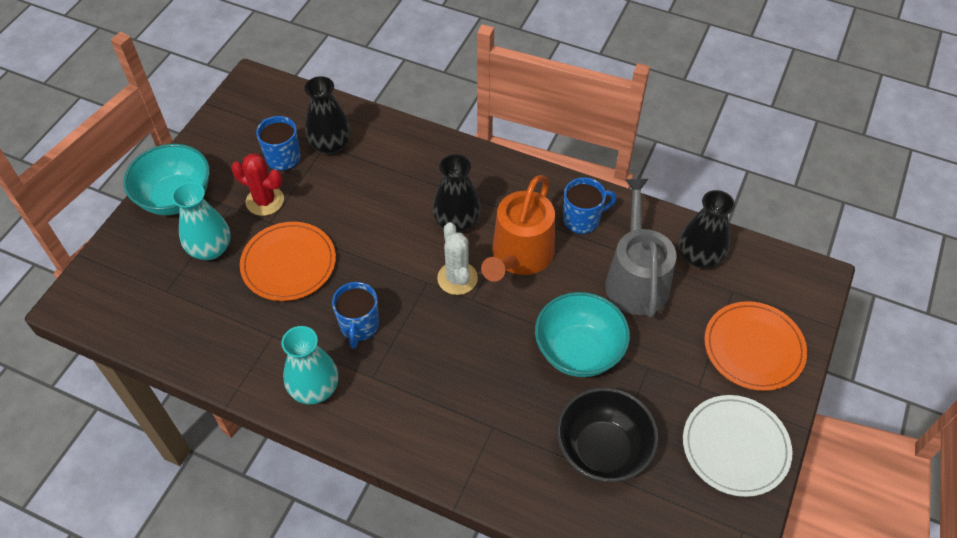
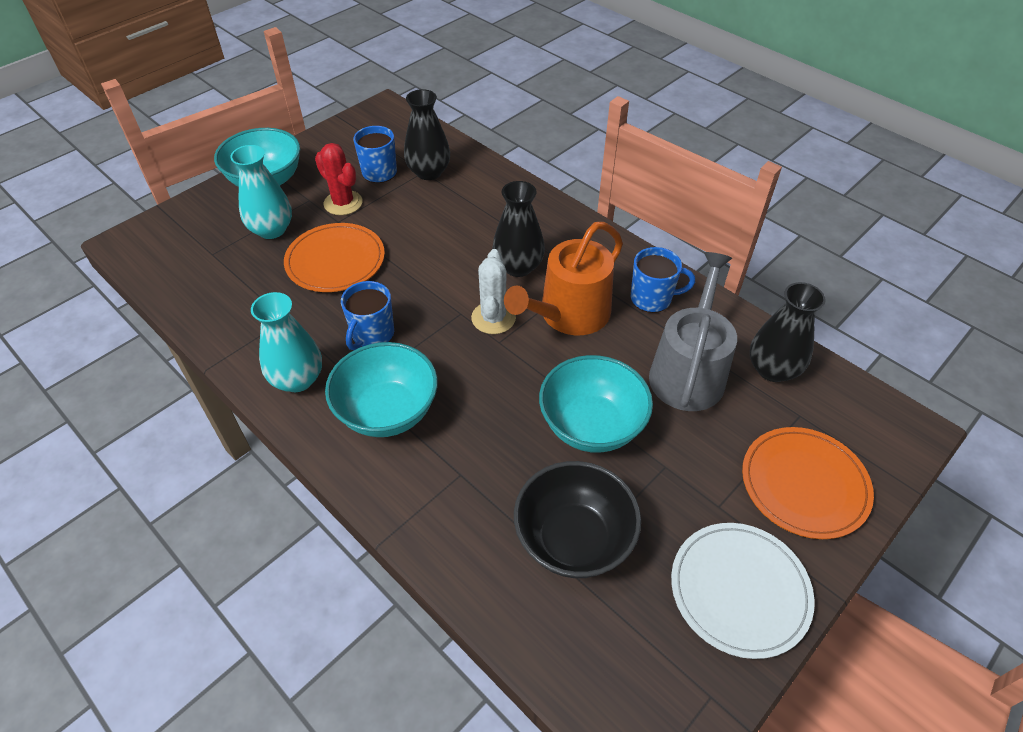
camera: 20 degrees right, 5 degrees down
(407, 393) = (387, 411): none -> turquoise bowl

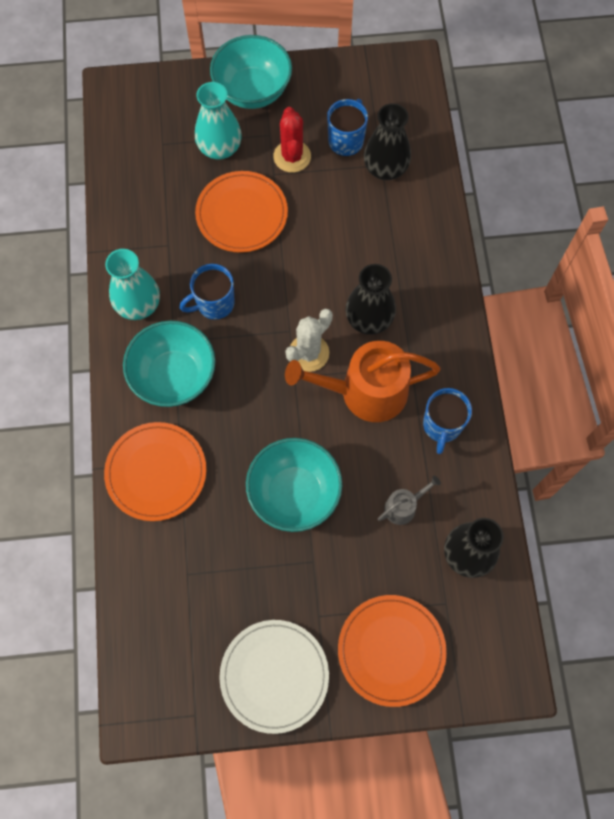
camera: 40 degrees right, 20 degrees up
(446, 501) = (156, 472): none -> orange plate
(573, 539) = (208, 560): black bowl -> none
(652, 298) = (442, 426): blue mug -> blue mug turned 60 degrees clockwise
(688, 371) = (403, 506): grey watering can -> grey watering can, size x0.46

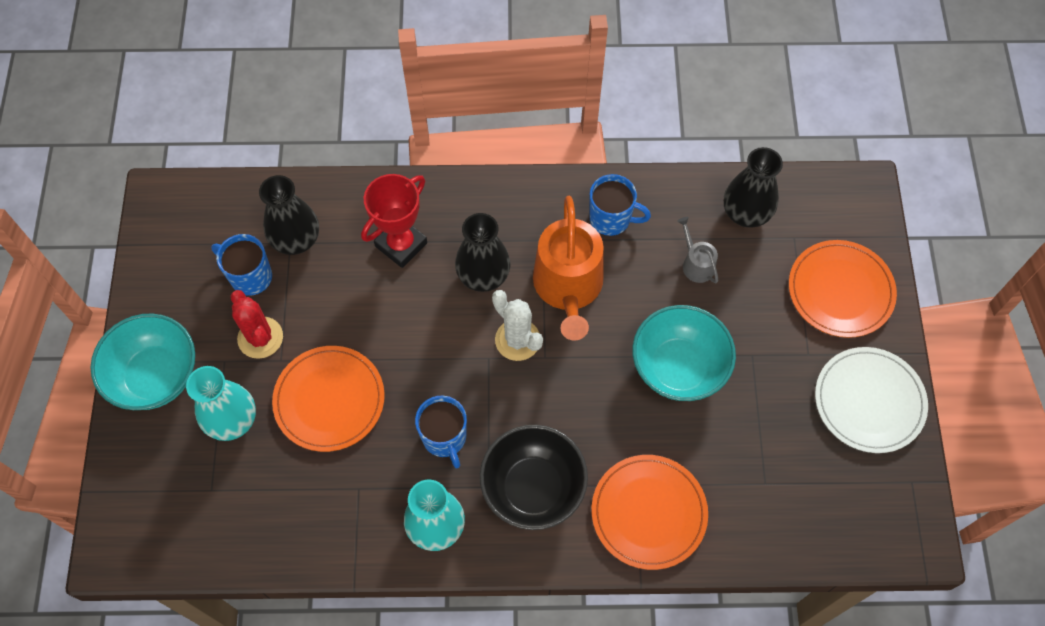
camera: 85 degrees left, 5 degrees down
(174, 376) = (533, 488): turquoise bowl -> black bowl
(292, 156) = (260, 338): red cactus -> red cactus turned 60 degrees clockwise
(391, 250) = (401, 244): none -> red trophy

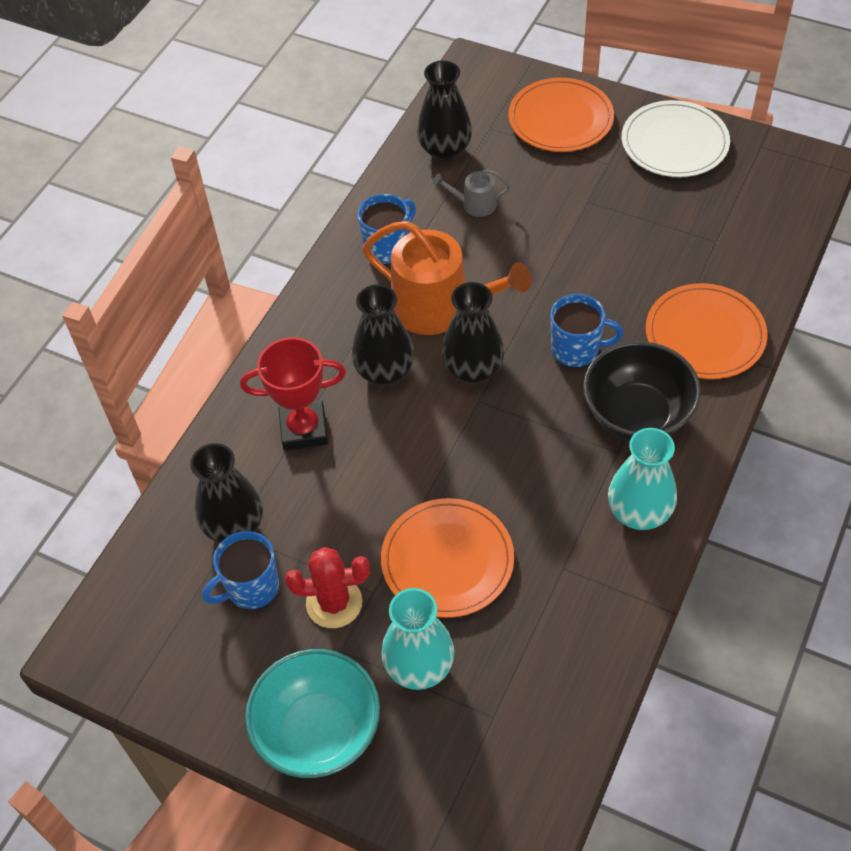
camera: 60 degrees left, 10 degrees down
(401, 244) = (304, 429): red trophy -> red trophy turned 75 degrees counterclockwise
(445, 438) = (546, 470): blue mug -> blue mug (576, 350)
(517, 340) = (473, 369): white cactus -> black vase
(678, 367) = (572, 257): turquoise bowl -> none

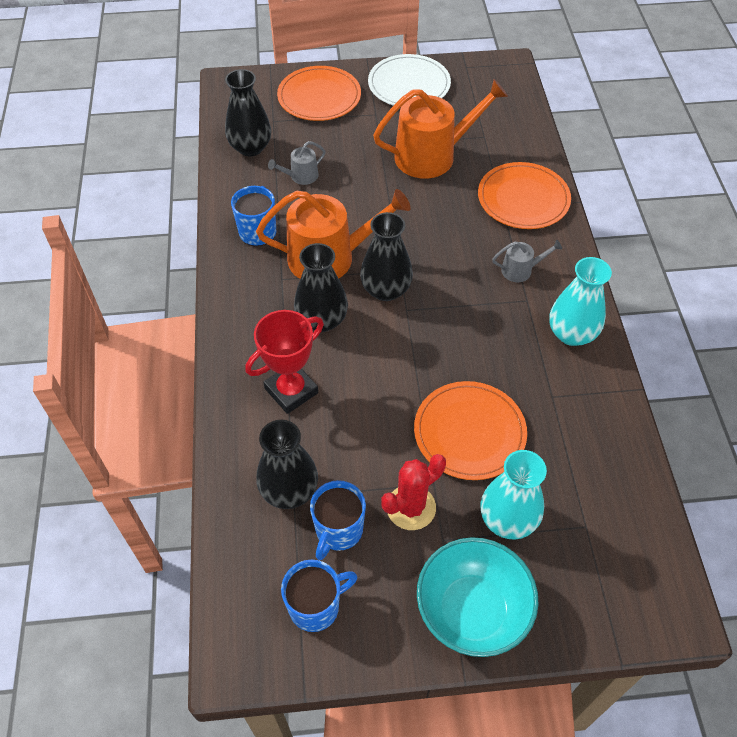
camera: 35 degrees left, 0 degrees up
(576, 350) = (447, 245): blue mug -> blue mug (316, 606)
(637, 239) = (432, 155): none -> orange watering can
(637, 415) = (520, 270): black bowl -> grey watering can

